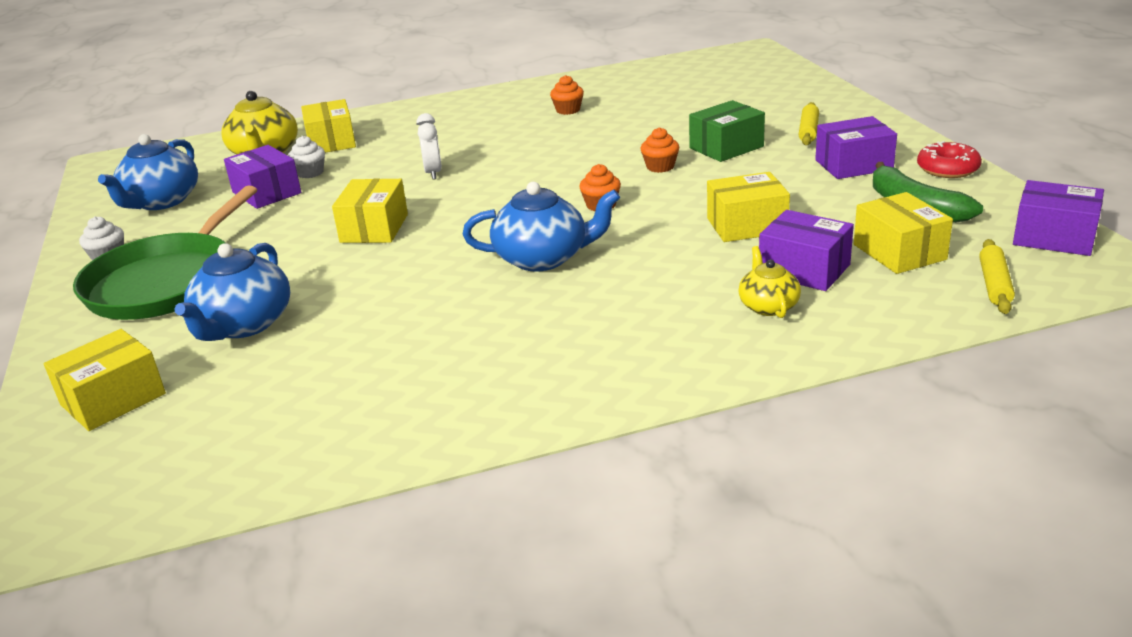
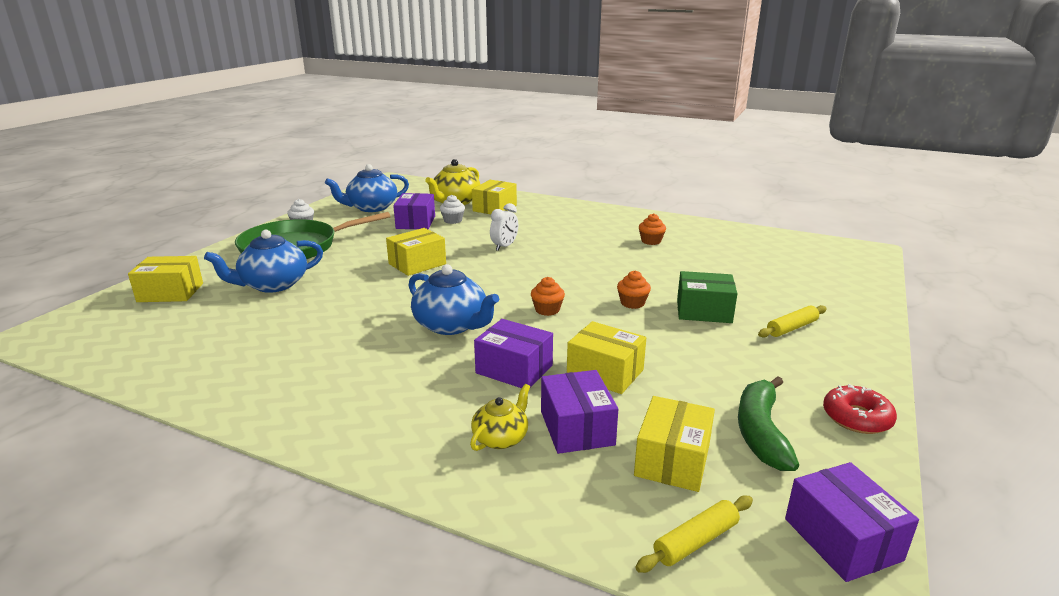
camera: 40 degrees right, 5 degrees down
(853, 165) = (776, 371): purple box -> purple box (514, 369)

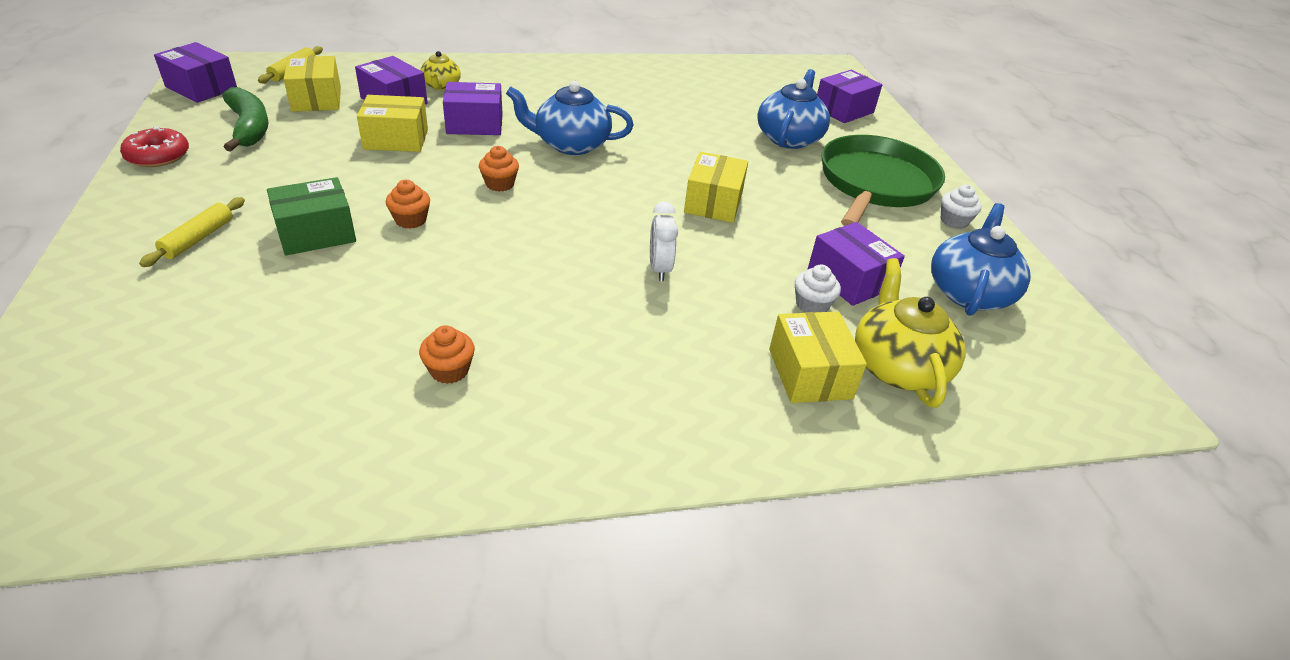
camera: 140 degrees right, 15 degrees up
(170, 292) = (843, 110): yellow box -> purple box

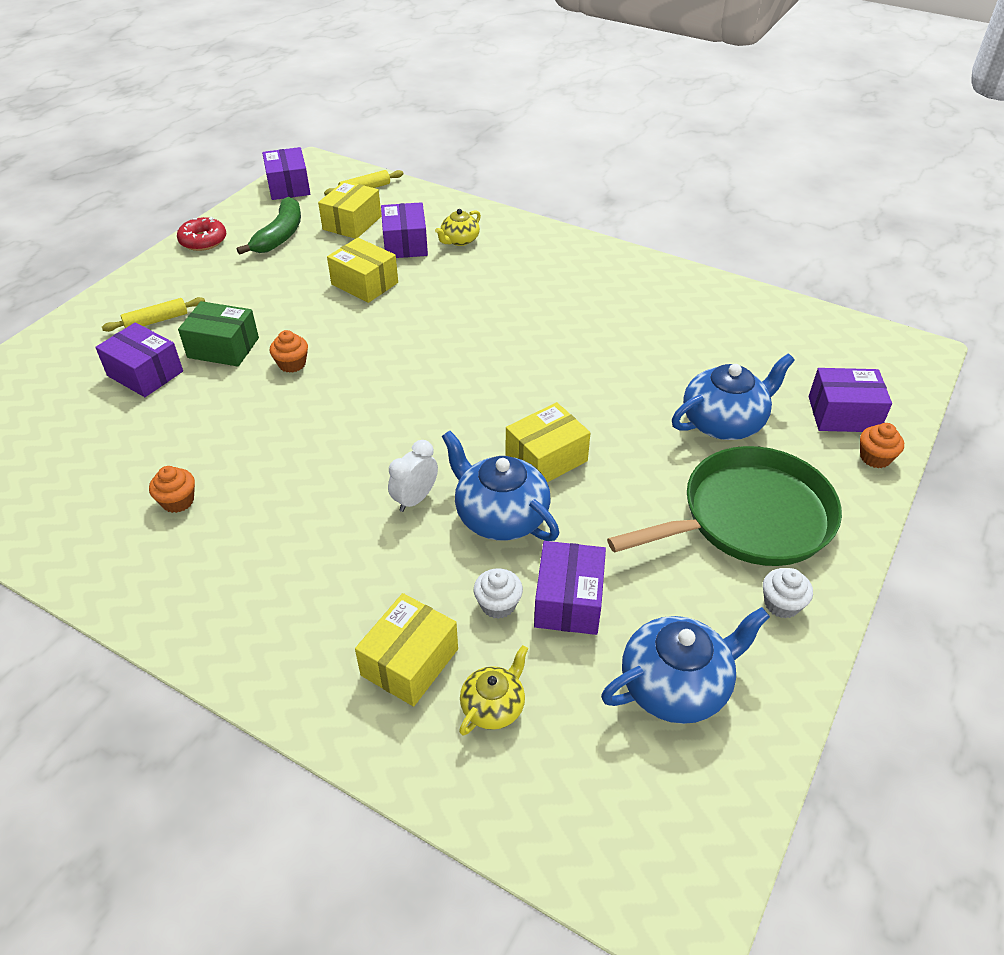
camera: 45 degrees right, 5 degrees up
(475, 124) = (440, 290): purple box -> purple box (145, 373)
(499, 184) = (390, 359): orange cupcake -> orange cupcake (875, 457)
(570, 144) = (495, 342): blue teapot -> blue teapot (500, 516)
(897, 366) = (493, 706): yellow teapot -> yellow teapot, size x0.58

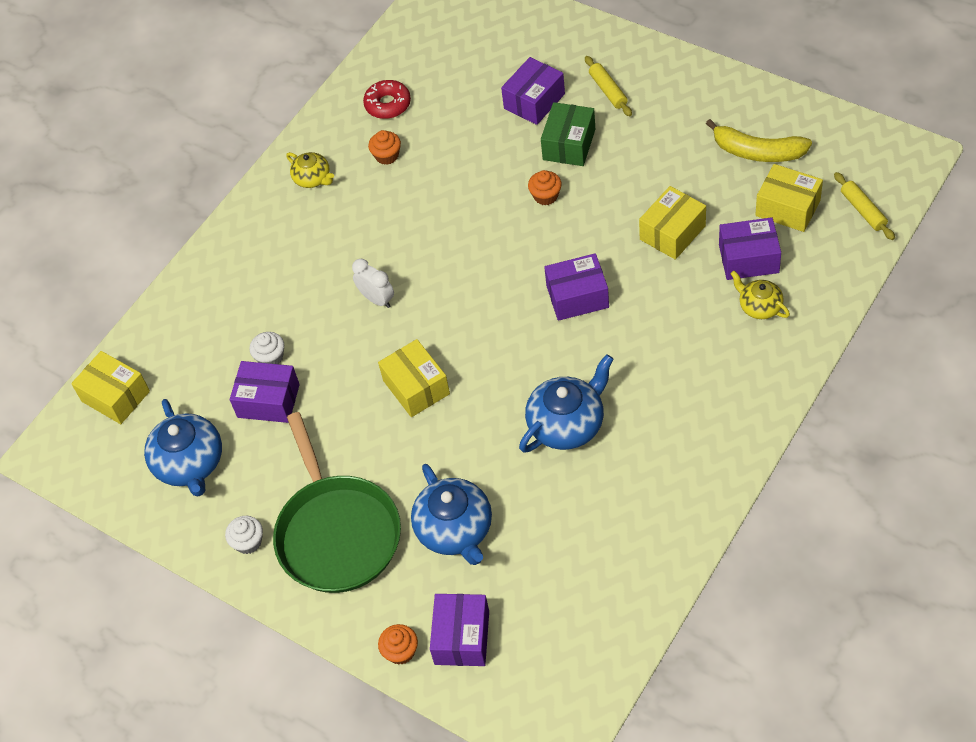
camera: 100 degrees right, 10 degrees up
(203, 240) = (743, 94): red donut -> red donut (388, 104)
(280, 235) = (757, 152): green banana -> yellow banana
(288, 186) = (860, 142): purple box -> purple box (577, 297)
(409, 662) = (230, 309): yellow box -> yellow box (115, 396)
(493, 706) = (191, 357): yellow teapot -> yellow teapot (313, 178)
(500, 516) = (354, 356): blue teapot -> blue teapot (567, 424)

